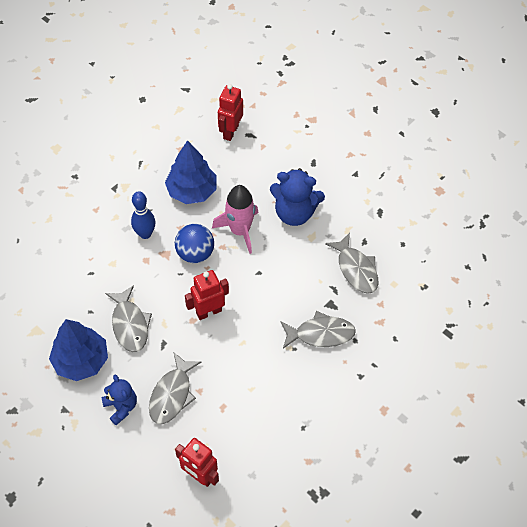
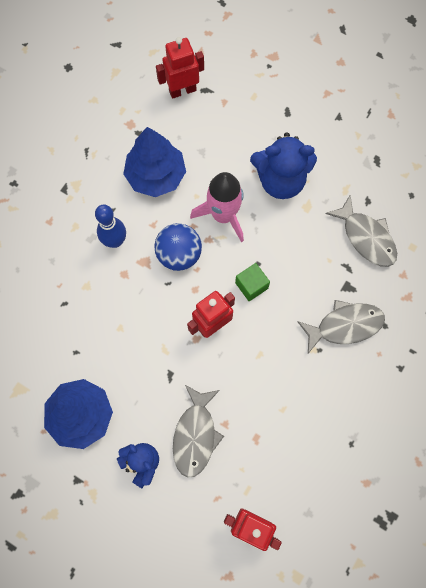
camera: 10 degrees left, 15 degrees up
(130, 324) = (126, 359): grey fish -> none
(230, 132) = (182, 90): red robot -> red robot turned 60 degrees clockwise
(249, 288) = (251, 285): none -> green cube

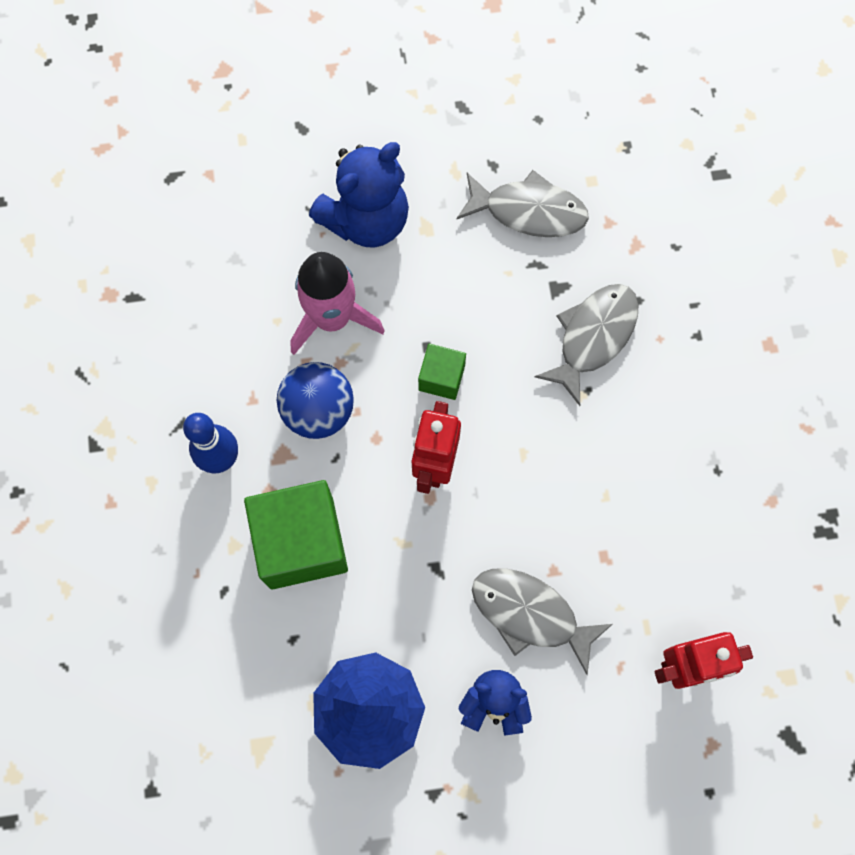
camera: 40 degrees left, 0 degrees up
(118, 310) = (301, 542): none -> green cube
(156, 175) = (202, 334): blue tree -> none
(182, 90) = (141, 199): red robot -> none
(195, 435) = (530, 614): grey fish -> grey fish turned 150 degrees clockwise

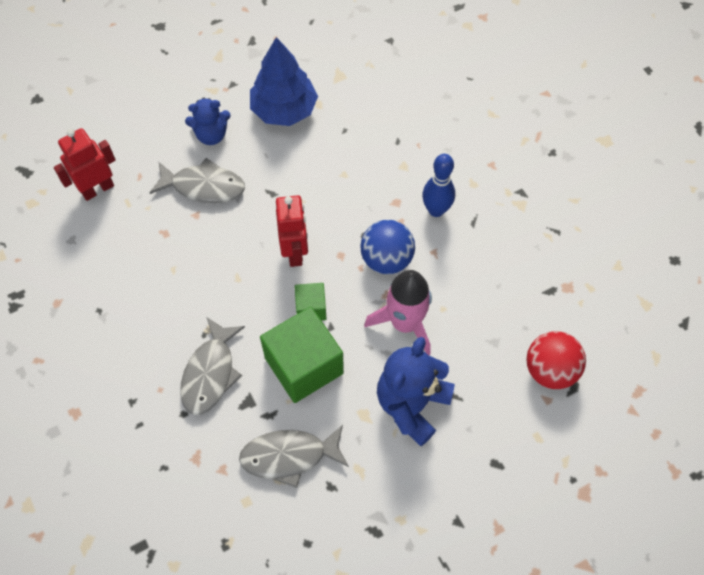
camera: 160 degrees right, 10 degrees down
(187, 204) = (550, 370): none -> red ball
(301, 542) = (362, 180): green cube -> green cube (304, 365)

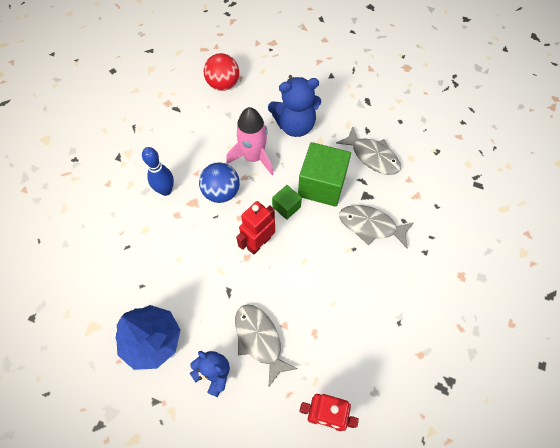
camera: 130 degrees left, 0 degrees up
(210, 373) = (371, 226): grey fish -> grey fish turned 135 degrees counterclockwise

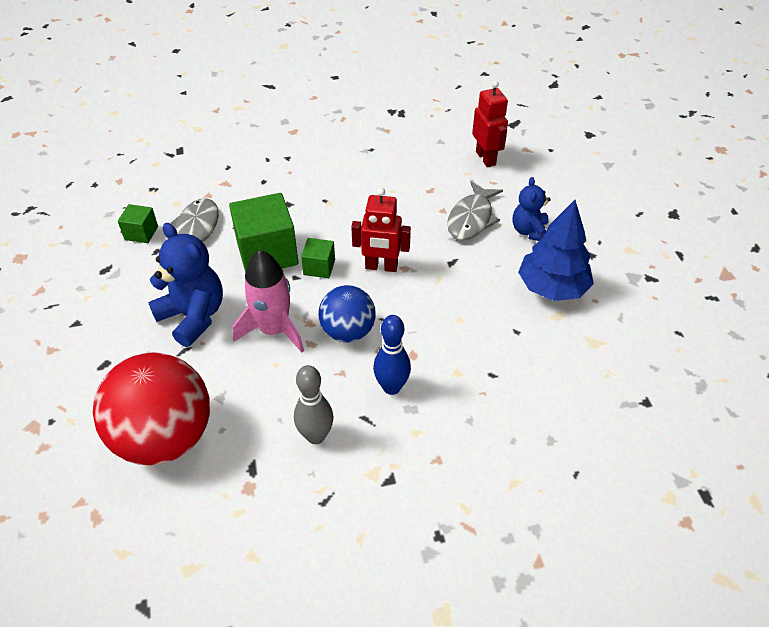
camera: 125 degrees left, 15 degrees down
(169, 141) = (316, 436): none -> grey bowling pin
(223, 84) = (165, 437): red ball -> red ball, size x1.70
(371, 226) = (289, 199): grey fish -> none
(390, 128) = (141, 233): none -> green cube

